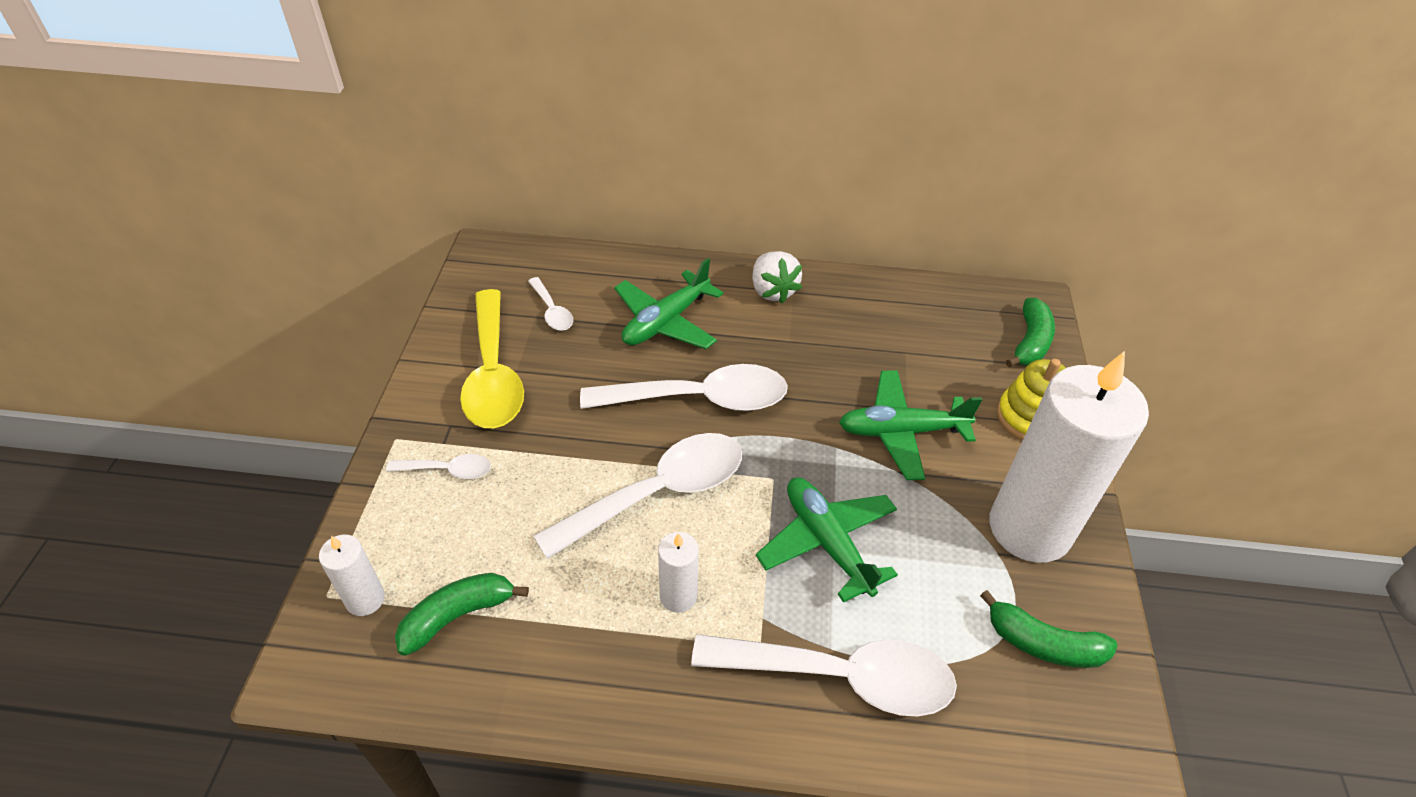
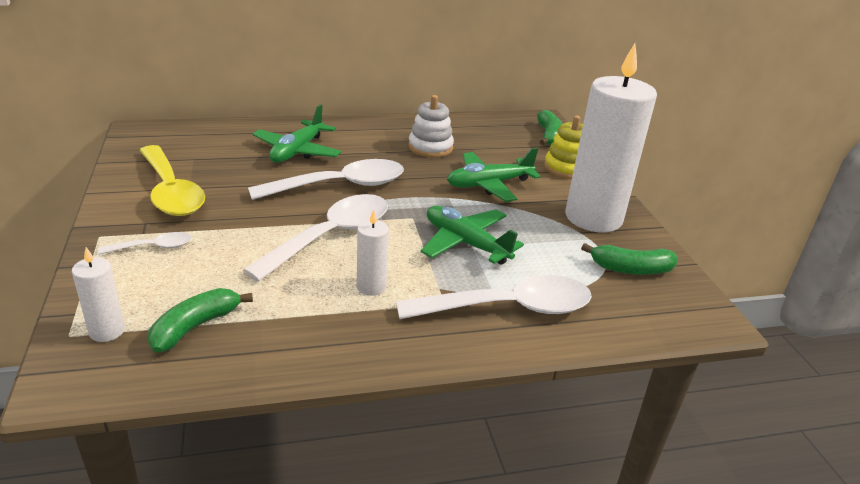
camera: 20 degrees left, 15 degrees down
(552, 311) = (206, 155): white spoon -> none
(772, 291) = (368, 129): white strawberry -> none
(846, 341) = (430, 147): none -> white stacking toy

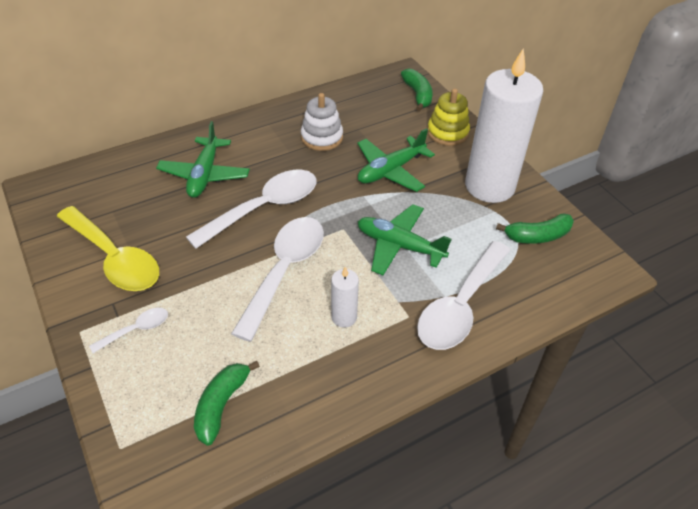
camera: 15 degrees left, 15 degrees up
(107, 331) = (150, 433): white candle -> none
(508, 308) = (460, 306): white spoon -> white spoon turned 150 degrees clockwise

